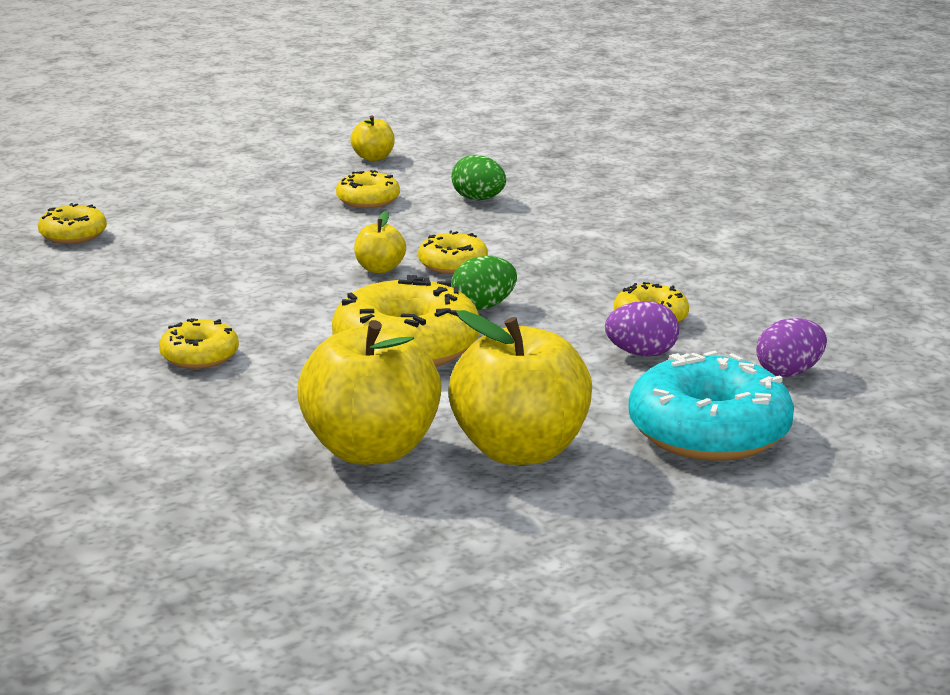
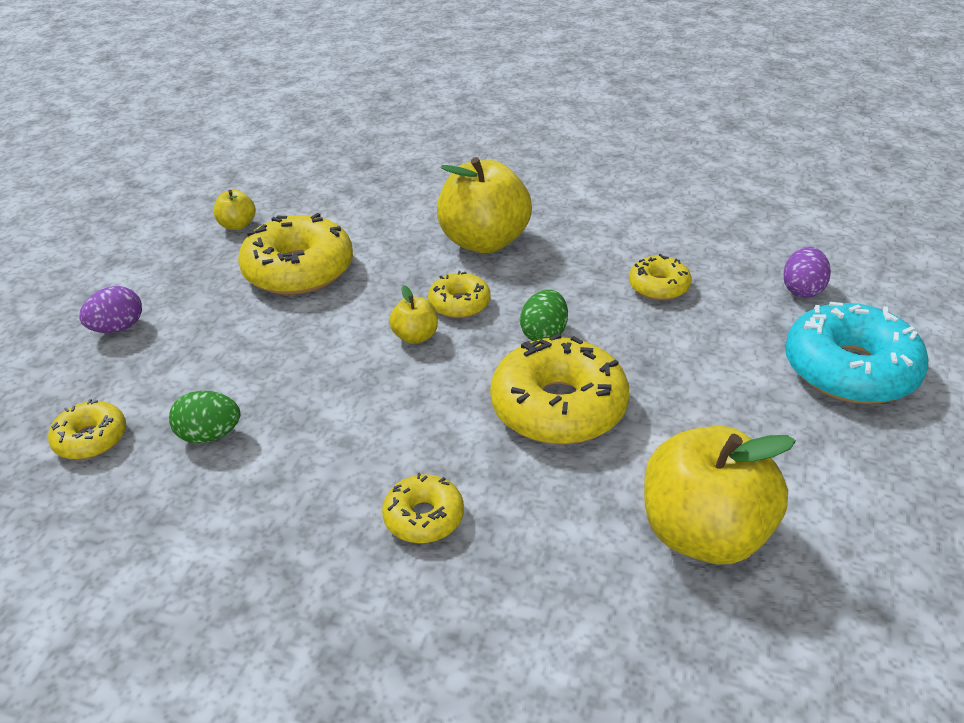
camera: 40 degrees left, 15 degrees up
(368, 200) = (299, 270): yellow donut -> yellow donut, size x1.90
(478, 199) = (379, 231): green egg -> green egg (210, 435)
(520, 450) = (787, 463): yellow apple -> yellow apple (484, 242)
(641, 354) = (705, 322): purple egg -> purple egg (118, 328)

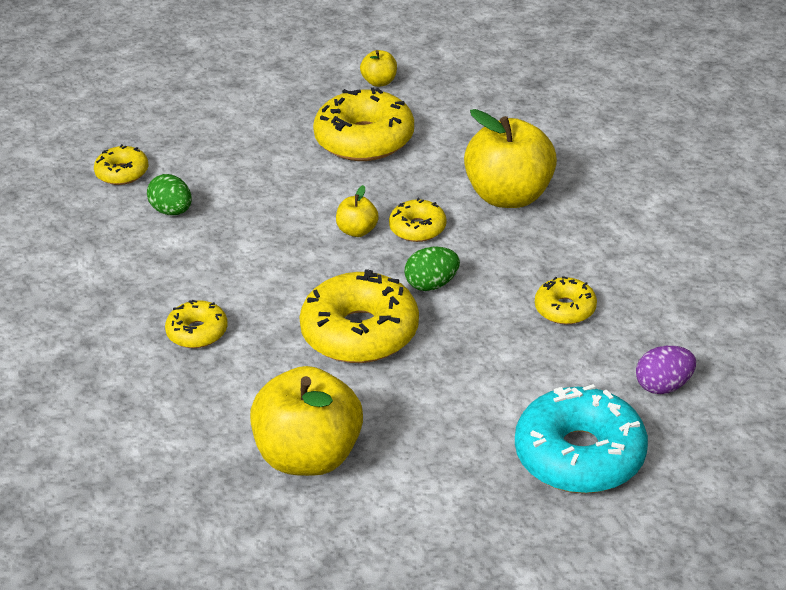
camera: 50 degrees right, 0 degrees up
(118, 328) = (219, 113): purple egg -> none

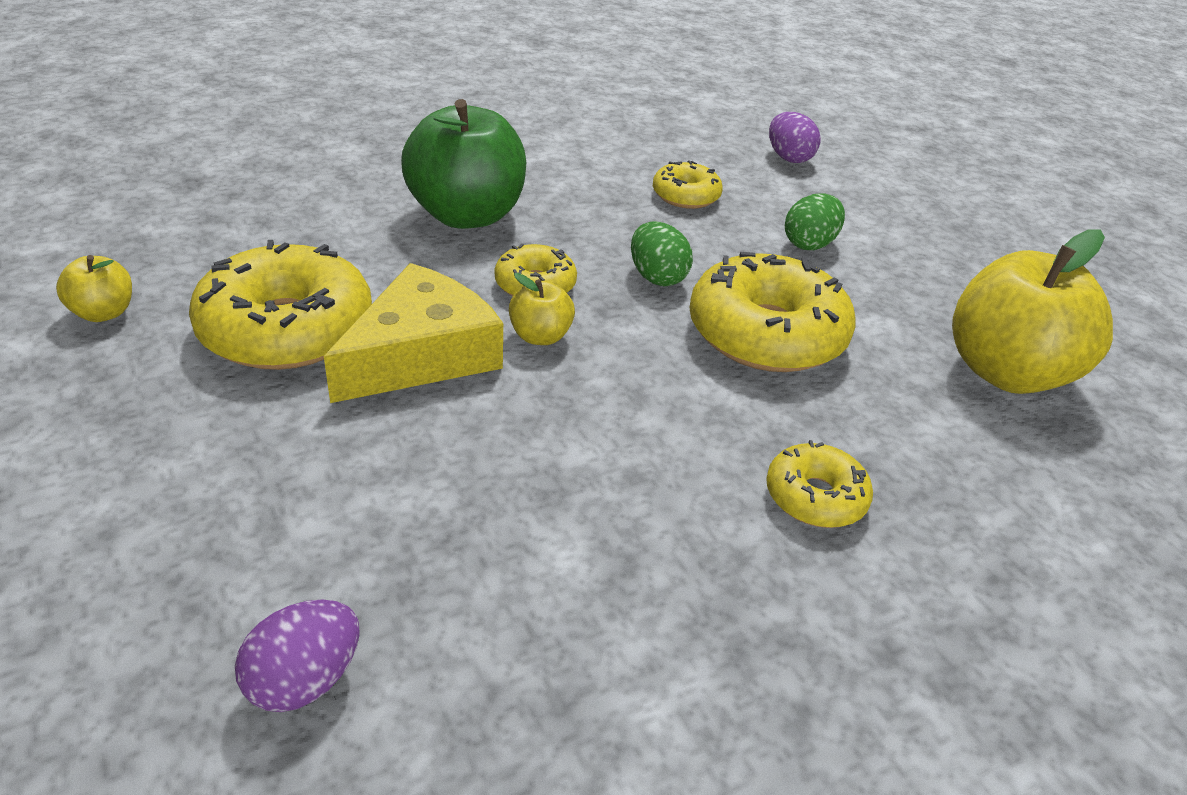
camera: 100 degrees left, 0 degrees up
(122, 173) = (304, 680): yellow donut -> purple egg
(172, 211) = (470, 567): green egg -> green egg (809, 244)
(339, 187) = (421, 355): none -> yellow cheese
(509, 196) = (466, 215): yellow apple -> green apple
(579, 455) = (903, 204): turquoise donut -> none

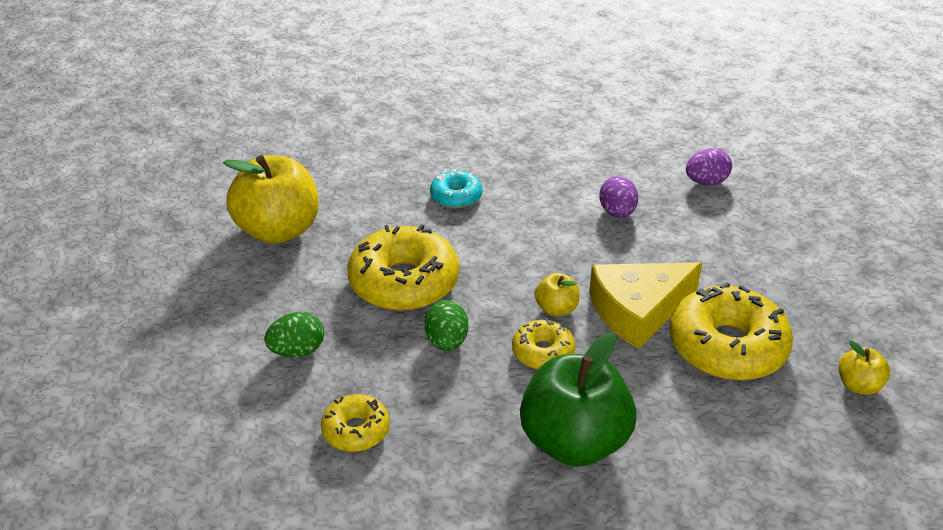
camera: 155 degrees left, 0 degrees up
(788, 158) = (199, 470): purple egg -> purple egg (617, 213)
(815, 497) = (456, 196): yellow donut -> turquoise donut

